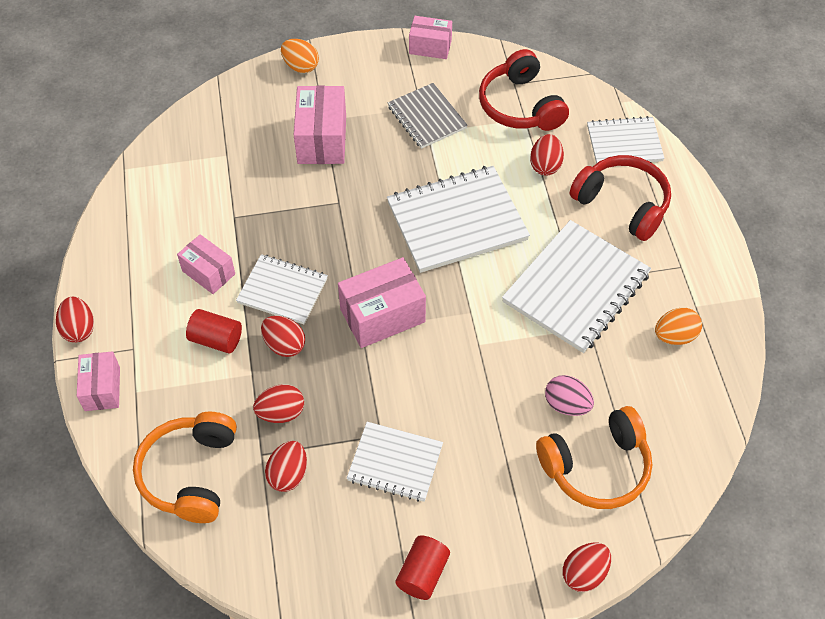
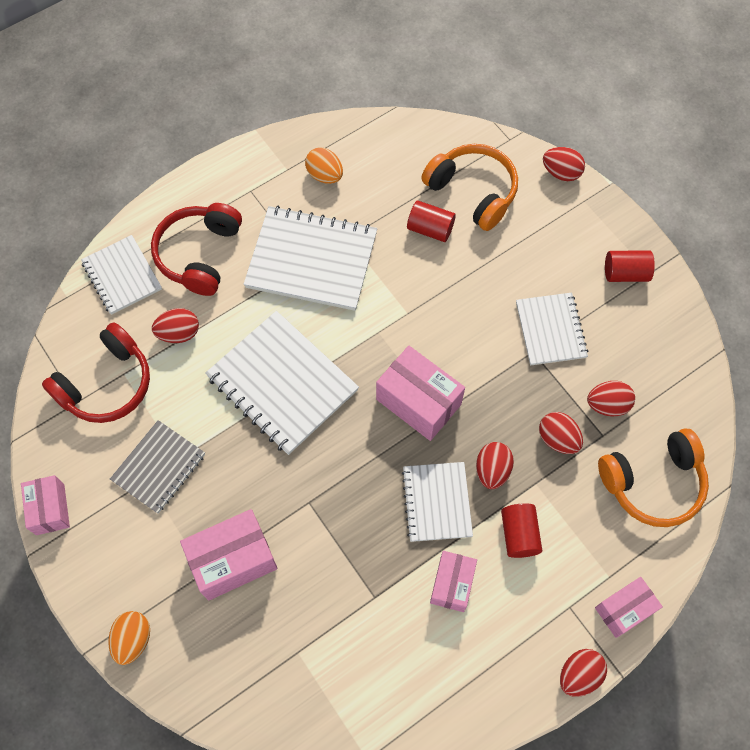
camera: 115 degrees left, 10 degrees up
(566, 405) = (430, 229): pink egg -> red cylinder

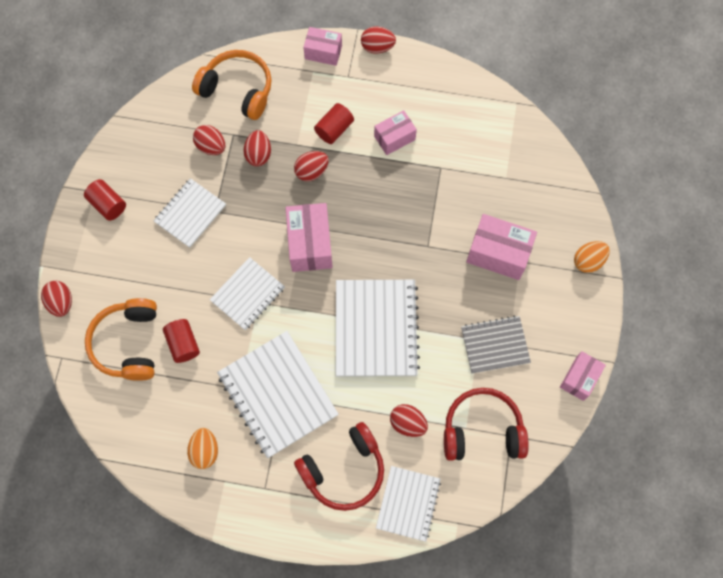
camera: 135 degrees left, 5 degrees up
(437, 502) = (359, 183): white notebook -> white notebook (247, 294)

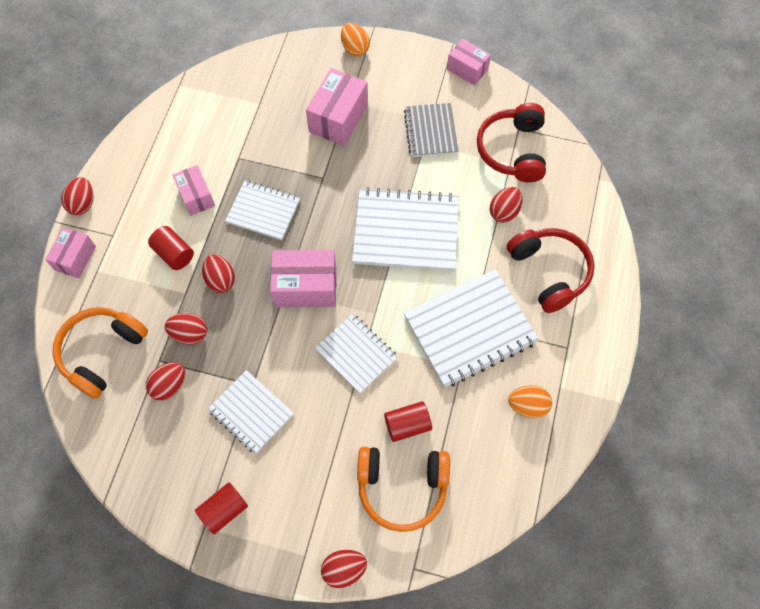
camera: 85 degrees left, 5 degrees down
(408, 503) = (581, 218): white notebook -> white notebook (263, 211)

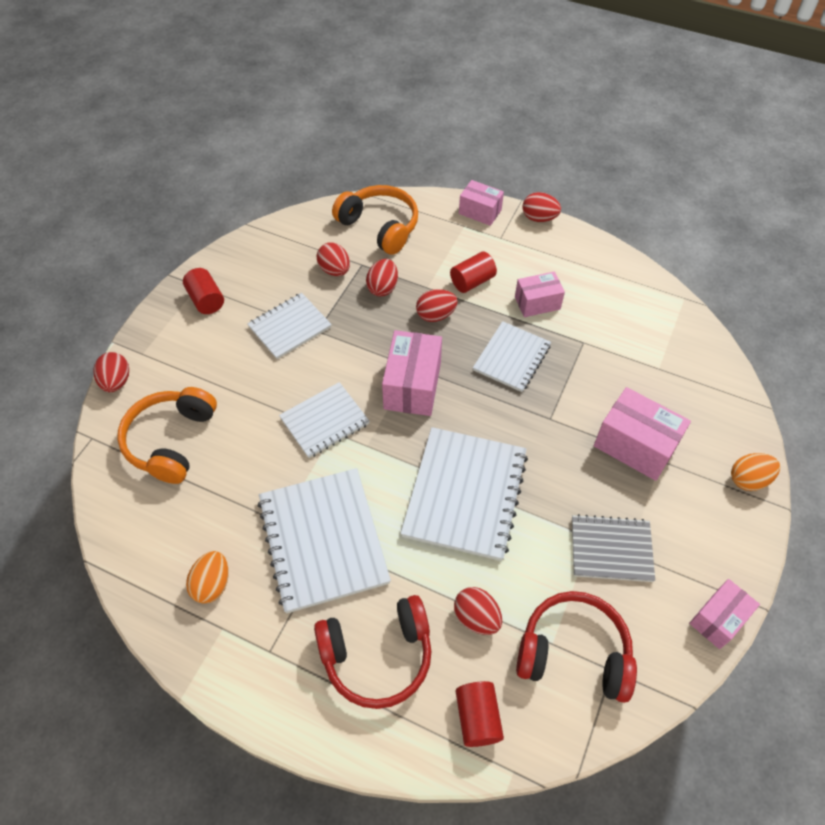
camera: 100 degrees right, 10 degrees down
(407, 425) = (232, 456): red cylinder -> red cylinder (477, 718)

